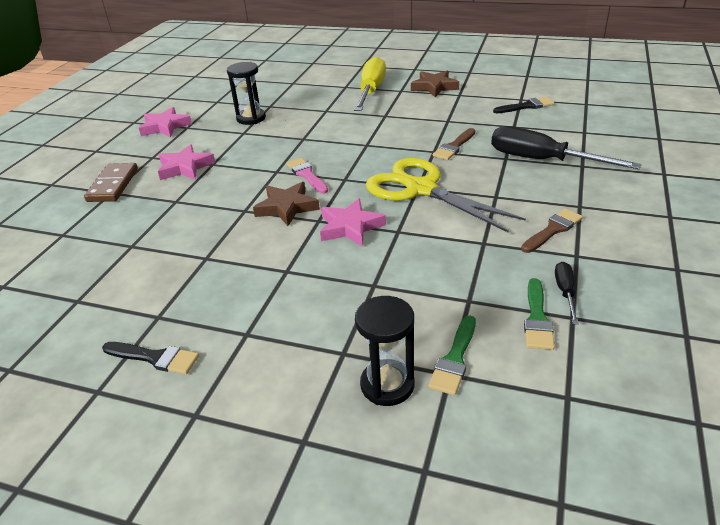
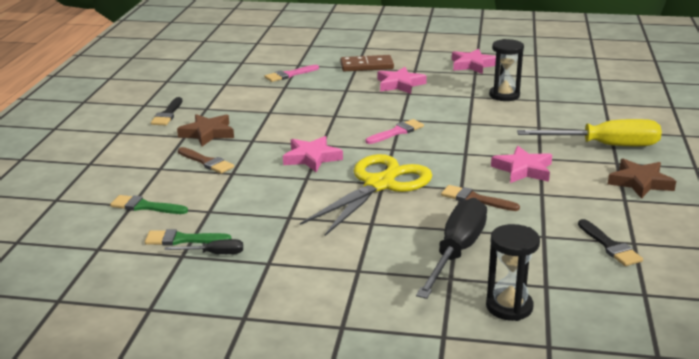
camera: 80 degrees right, 10 degrees down
(92, 242) = (289, 75): none -> pink brush
(287, 207) = (340, 130): brown star -> brown star (208, 133)
(387, 385) = (126, 184): black hourglass -> black hourglass (509, 307)
(404, 123) = (523, 170): none -> pink star
(553, 230) = (311, 252): brown brush -> brown brush (207, 162)

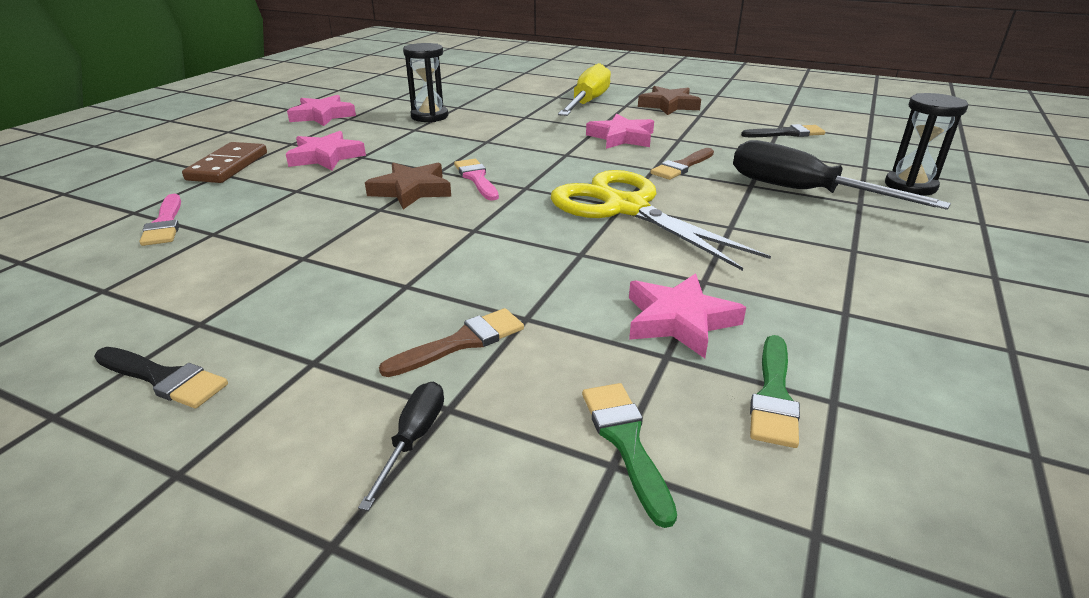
camera: 75 degrees left, 5 degrees up
(145, 206) = (625, 441): green brush -> green brush turned 135 degrees clockwise
(208, 133) = (329, 331): brown star -> brown star (411, 190)
(214, 254) = (823, 362): black screwdriver -> black screwdriver (413, 439)
(312, 158) = (515, 242): pink star -> pink star (679, 321)

